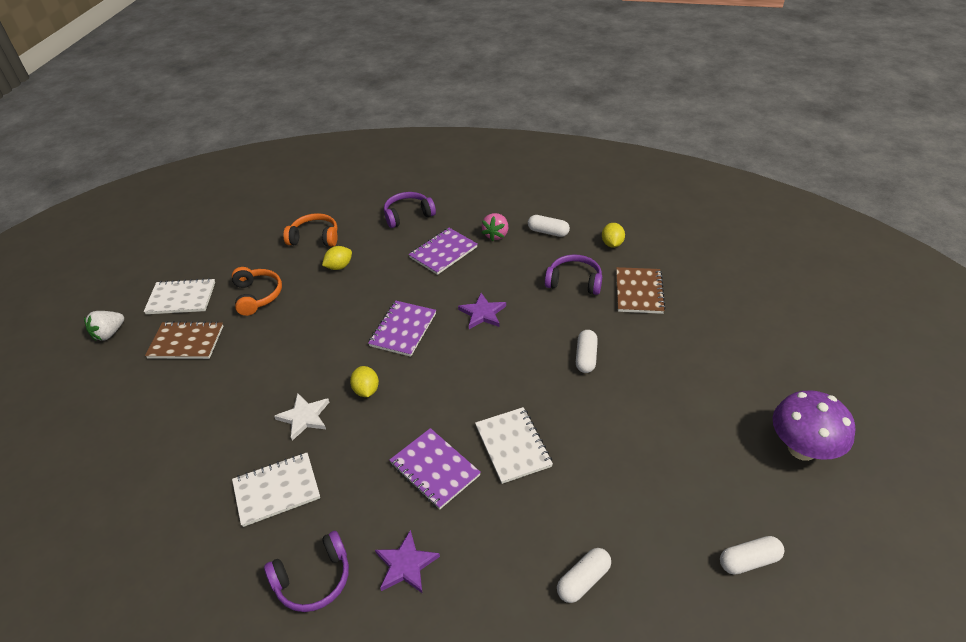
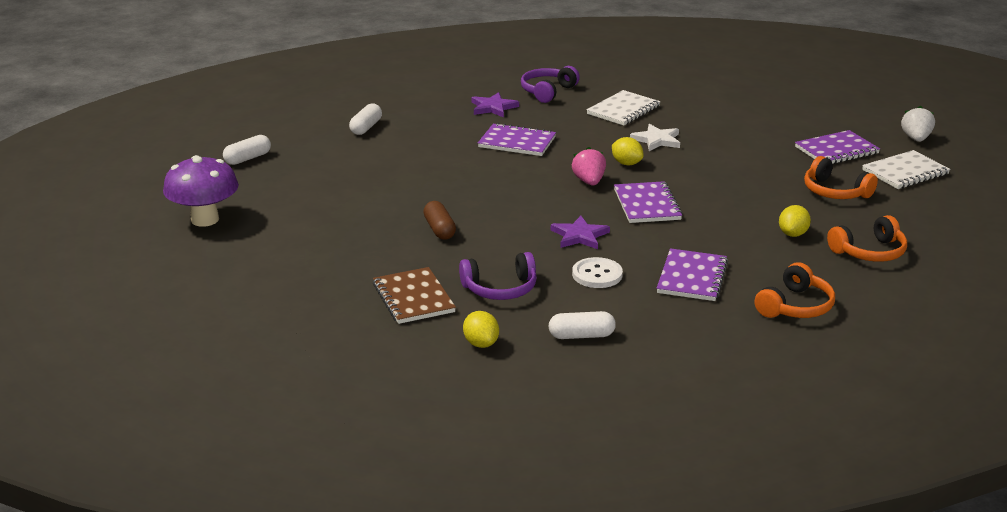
camera: 150 degrees right, 15 degrees down
(186, 342) = (836, 150): brown notebook -> purple notebook
(408, 215) = (795, 306): purple headphones -> orange headphones
(496, 235) = (648, 314): pink strawberry -> pink strawberry (589, 182)
(501, 273) = (597, 275): none -> white button
(513, 446) = (464, 165): white notebook -> none
(586, 357) = (439, 229): white capsule -> brown capsule

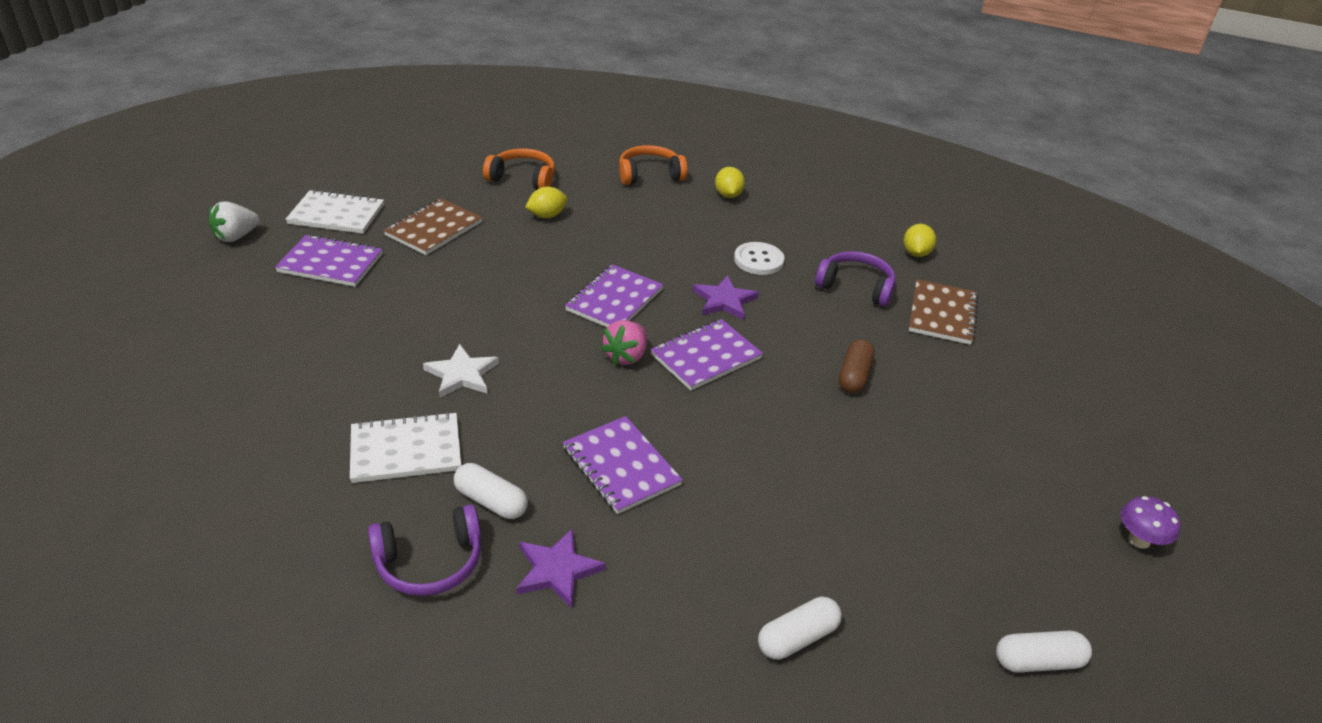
camera: 145 degrees left, 10 degrees up
(205, 220) = (1139, 540): purple mushroom -> purple mushroom, size x0.52
(581, 336) = (831, 225): white capsule -> white capsule (491, 501)
(626, 163) = (550, 359): yellow lemon -> yellow lemon (728, 195)
(692, 277) = (687, 223): purple notebook -> purple notebook (706, 356)
(835, 192) = (433, 229): orange headphones -> brown notebook

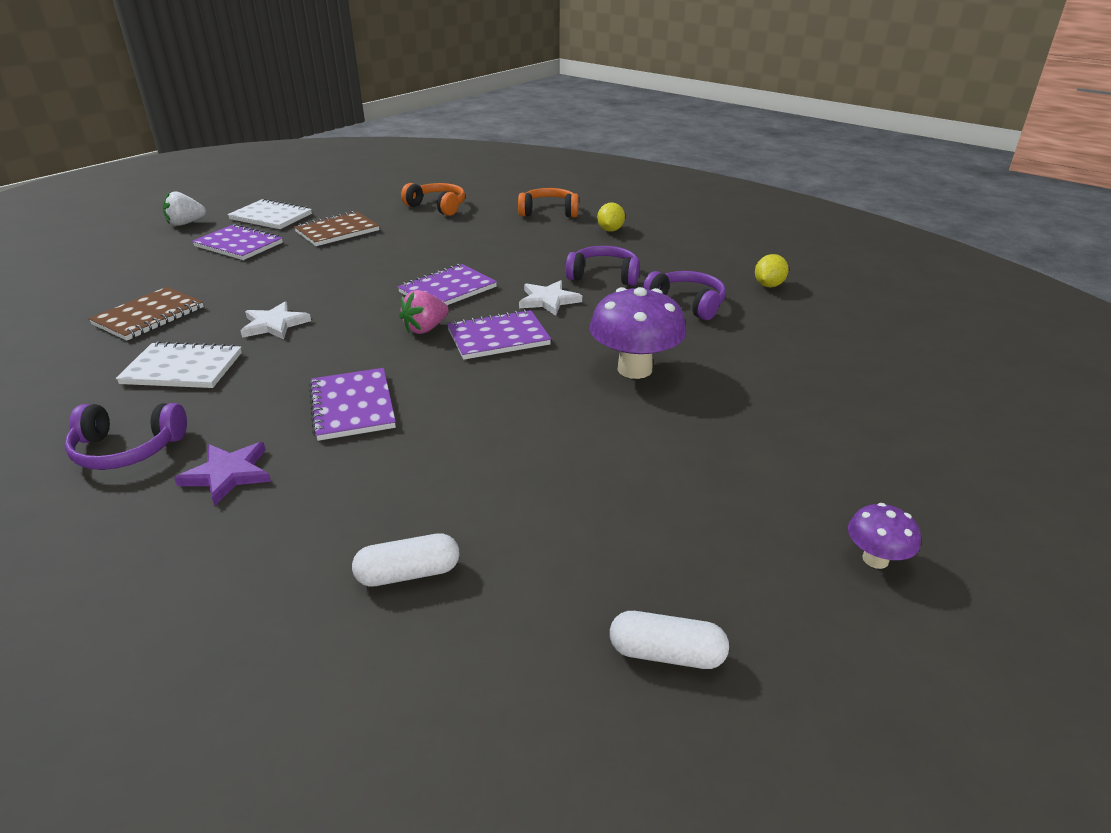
camera: 20 degrees right, 5 degrees down
(491, 501) = (218, 414): white capsule -> none
(547, 215) = (437, 230): yellow lemon -> none
(724, 300) = (548, 300): purple star -> white star
(758, 260) = (604, 276): white button -> purple headphones
(854, 376) = (634, 369): brown capsule -> purple mushroom
(942, 314) = (765, 333): brown notebook -> brown notebook (149, 316)

